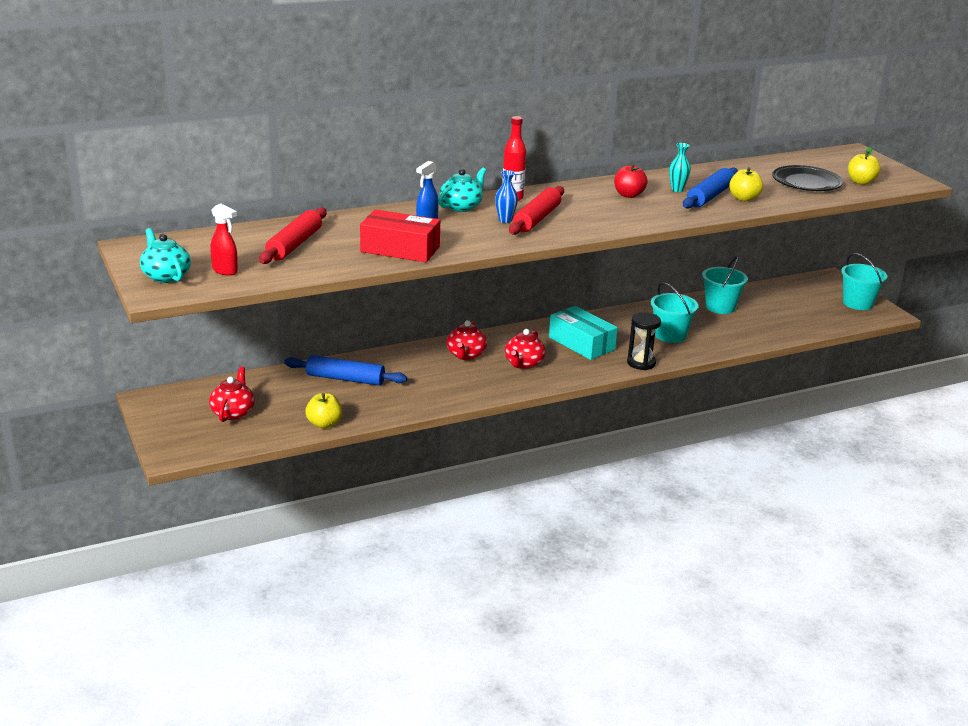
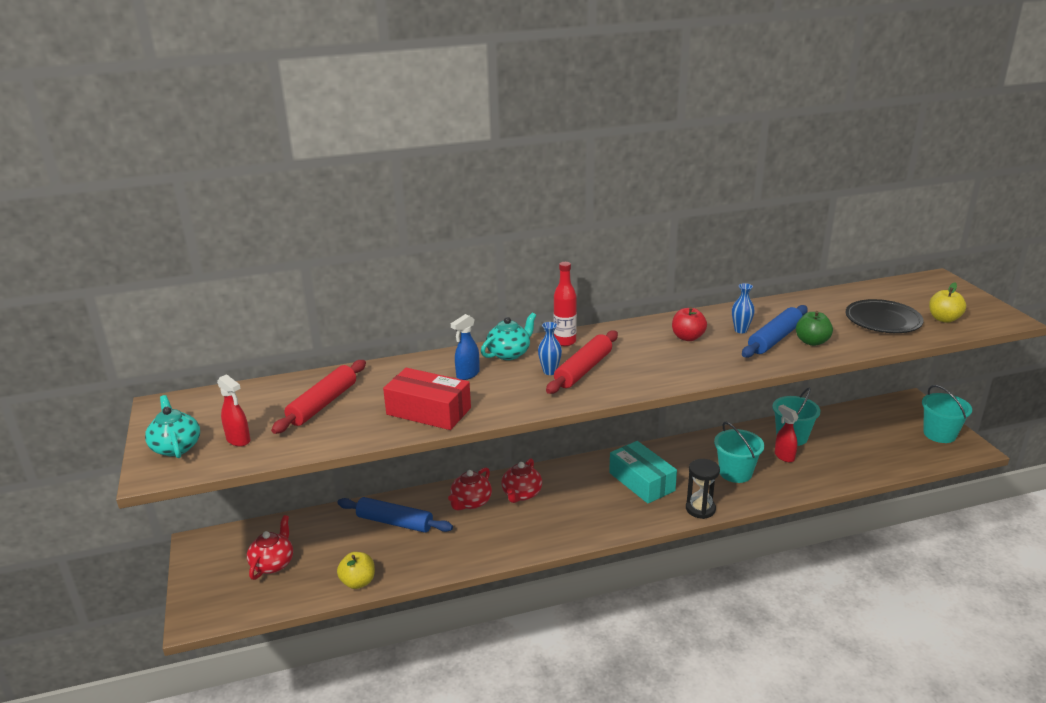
camera: 10 degrees right, 0 degrees up
(523, 363) = (578, 507): red teapot -> red teapot (471, 502)
(677, 190) = (740, 330): turquoise vase -> blue vase
(714, 322) = (784, 456): none -> red spray bottle
(744, 198) = (812, 342): yellow apple -> green apple

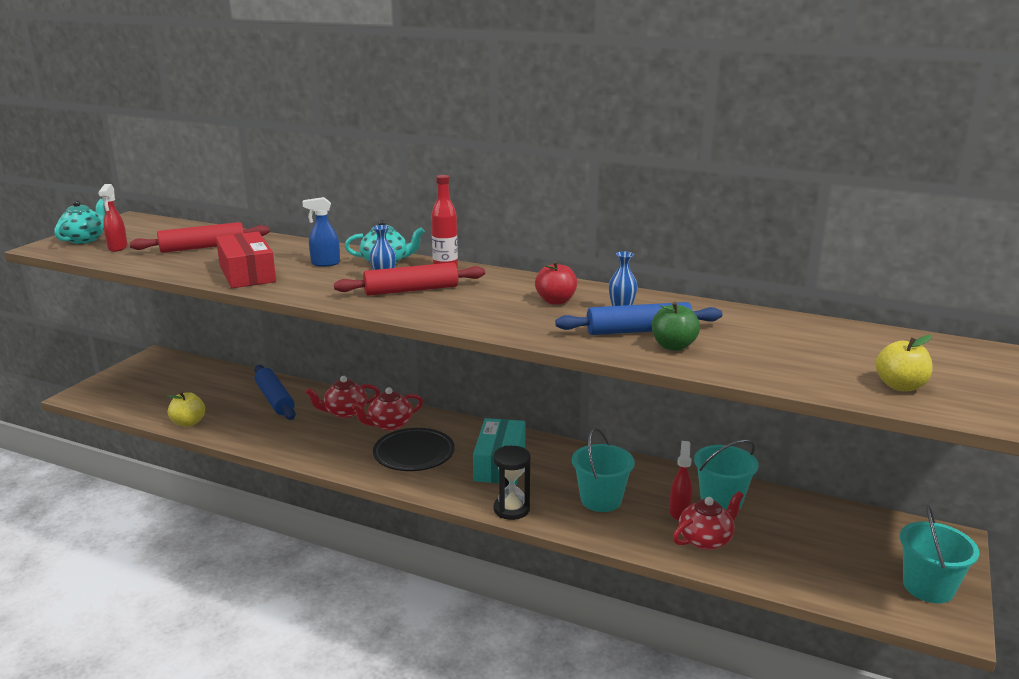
camera: 40 degrees right, 5 degrees down
(273, 564) = (167, 387): red teapot -> red teapot (705, 540)
(882, 321) = (808, 360): black plate -> black plate (414, 454)

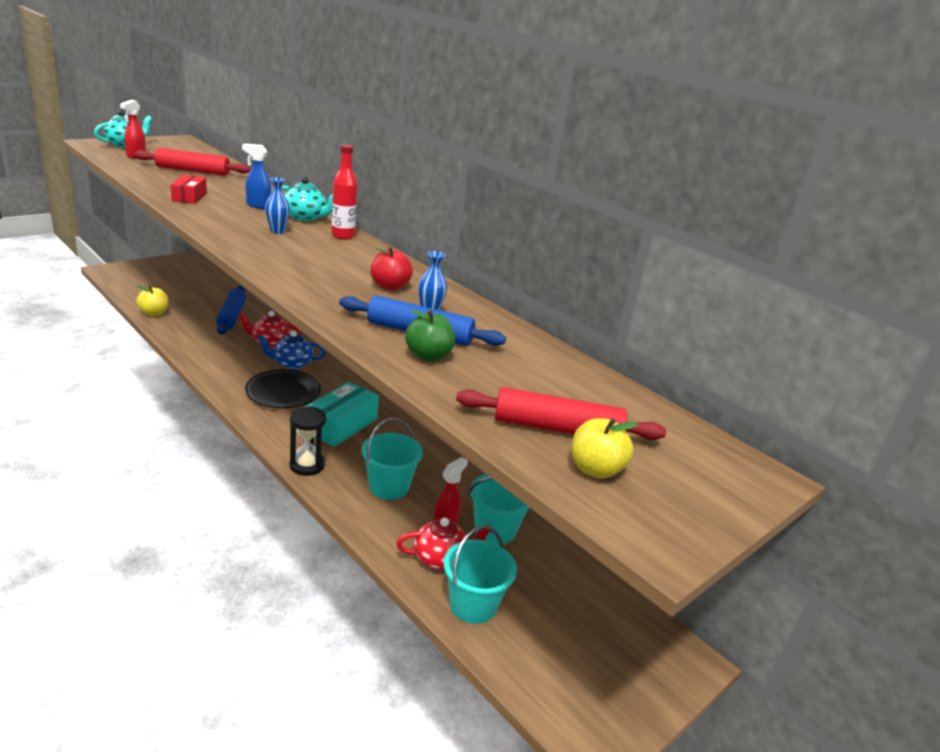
camera: 20 degrees right, 5 degrees up
(247, 273) = (189, 197): red box -> red box, size x0.60
(389, 424) = (292, 363): red teapot -> blue teapot
(411, 290) = (287, 243): red rolling pin -> red rolling pin (557, 428)
(928, 587) = (610, 697): turquoise bucket -> turquoise bucket (473, 605)

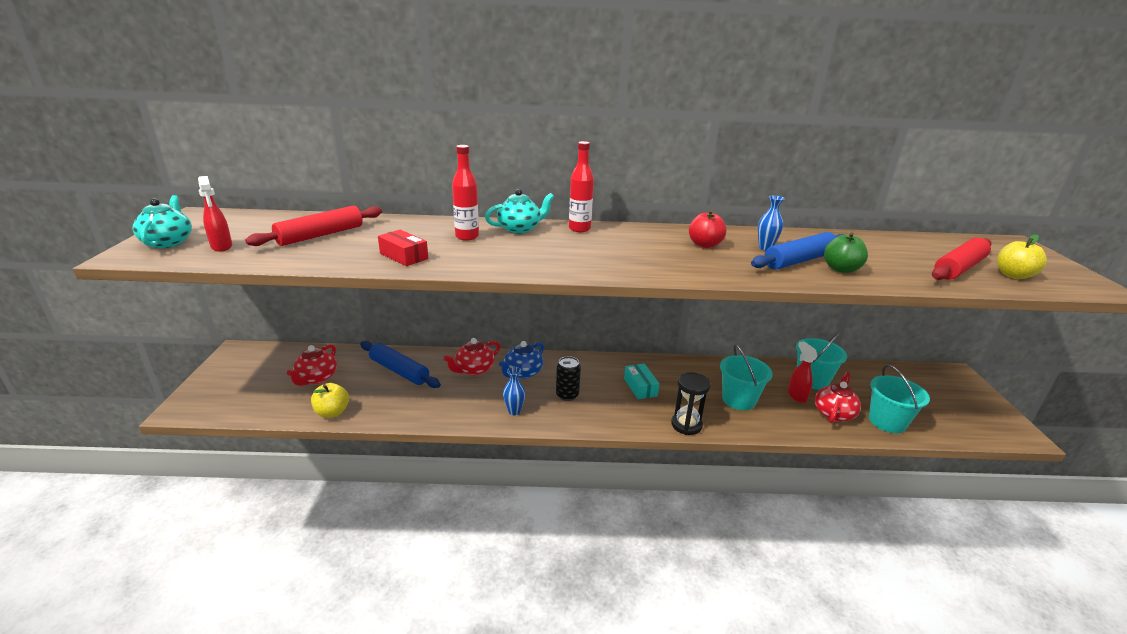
camera: 45 degrees left, 0 degrees up
(187, 293) = (316, 378): none -> red teapot
(258, 206) = (467, 237): blue spray bottle -> red bottle
(277, 231) = (545, 247): blue vase -> blue vase (514, 411)
(283, 393) = (567, 395): black plate -> black can
(341, 425) = (640, 387): turquoise box -> turquoise box, size x0.60

